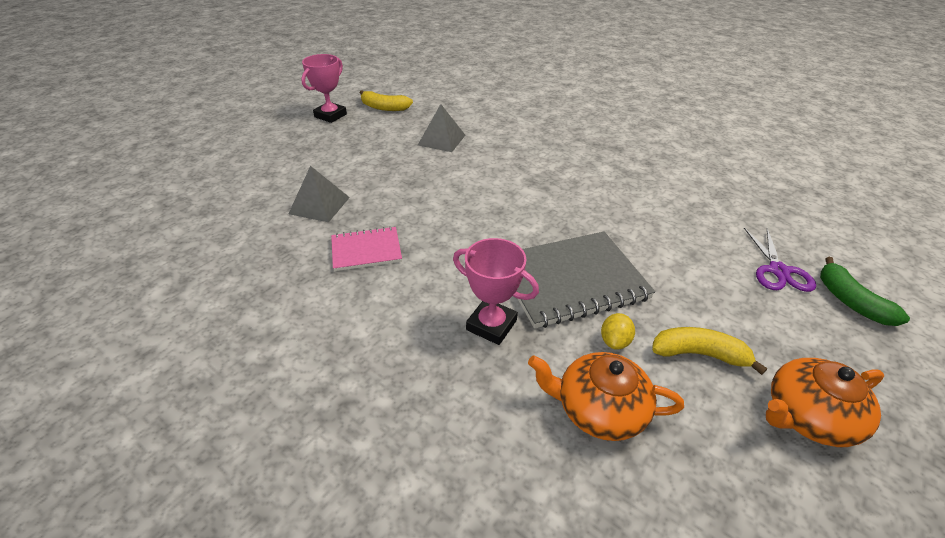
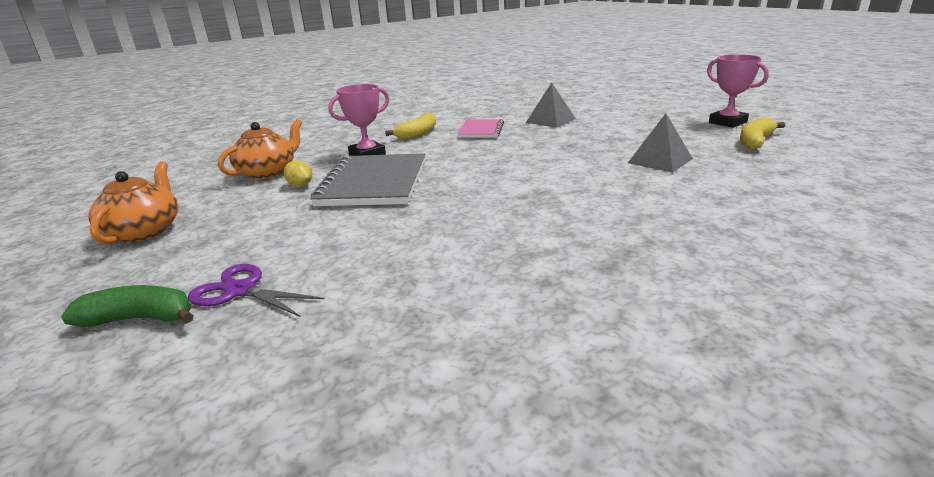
camera: 115 degrees right, 15 degrees down
(699, 354) = (244, 210): yellow banana -> yellow banana (418, 133)

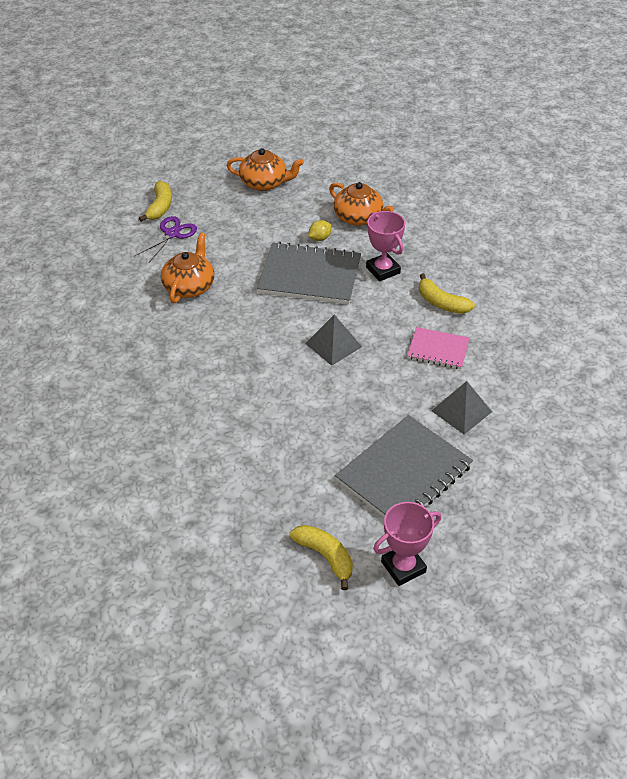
camera: 95 degrees right, 20 degrees up
(140, 319) = (160, 207): green banana -> yellow banana
(392, 252) = (189, 286): none -> orange teapot
(635, 129) = (404, 473): none -> grey notebook
(660, 161) = (296, 458): grey pyramid -> grey pyramid (333, 345)

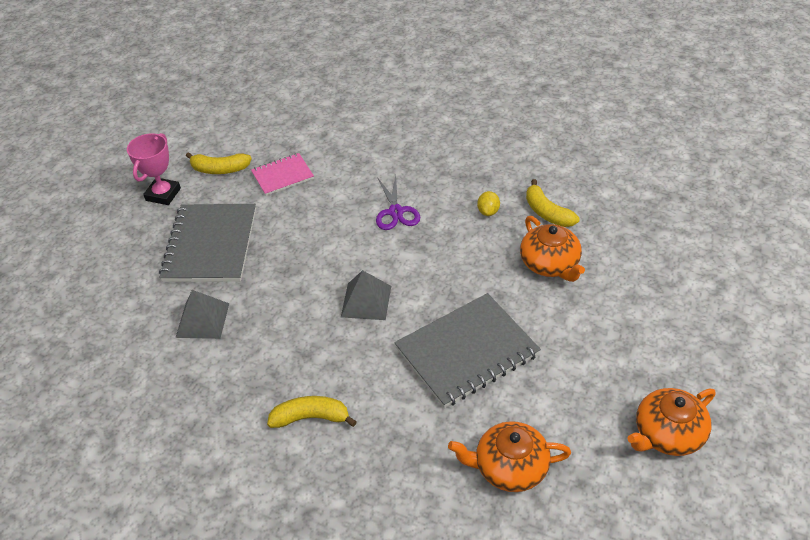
camera: 140 degrees right, 0 degrees up
(160, 207) = (705, 318): yellow banana -> yellow banana (547, 212)
(172, 234) = (645, 299): purple scissors -> purple scissors (396, 212)
(319, 238) = (513, 404): yellow lemon -> yellow lemon (488, 211)
(383, 270) = (407, 413): pink trophy -> none
(438, 350) = (270, 362): pink notebook -> pink notebook (282, 176)

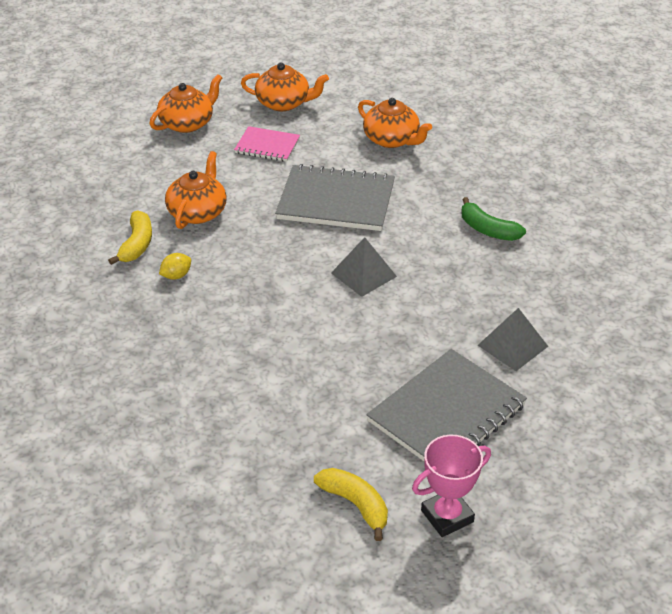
camera: 140 degrees left, 5 degrees down
(282, 176) = (299, 444): pink notebook -> pink notebook (267, 146)
(311, 417) = (488, 230): yellow banana -> green banana
(396, 212) = (247, 327): purple scissors -> none
(699, 338) = (187, 123): none -> orange teapot

